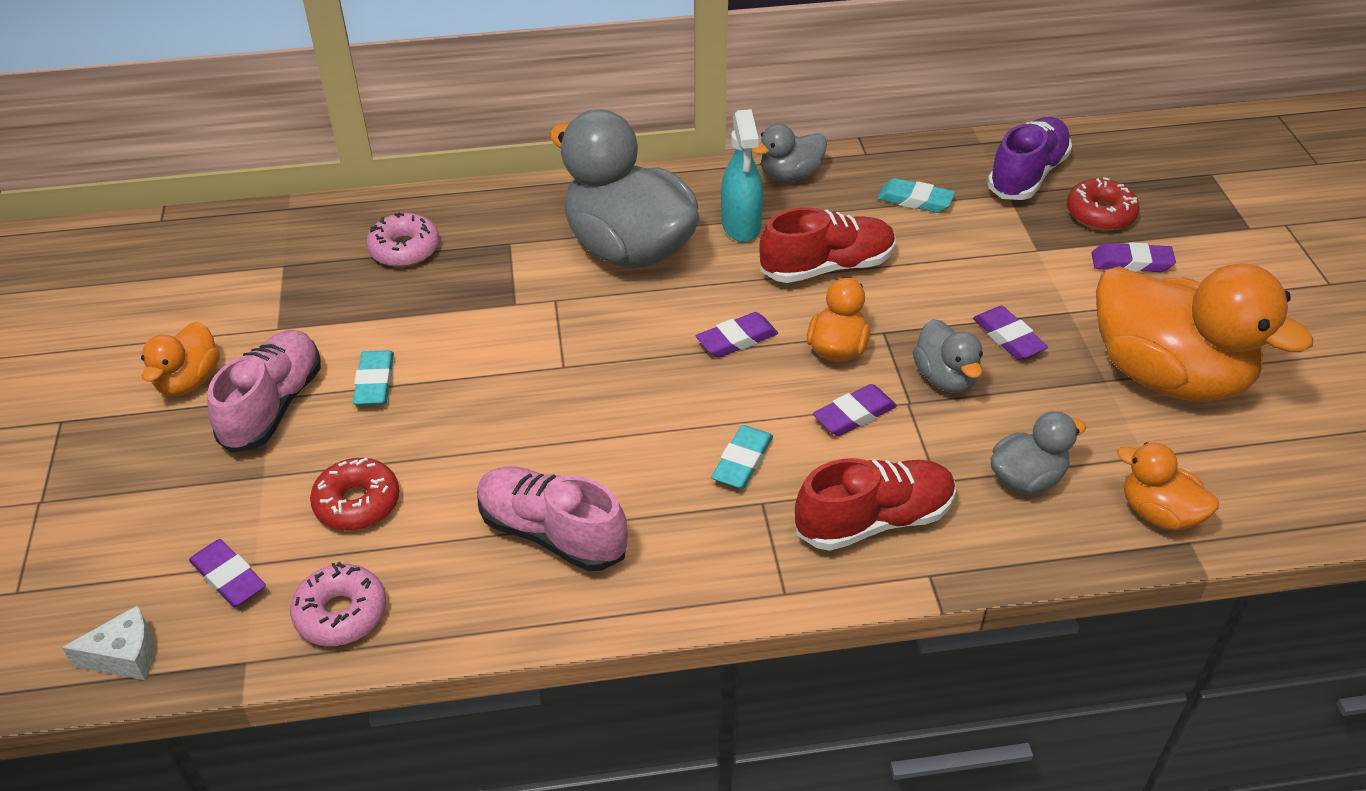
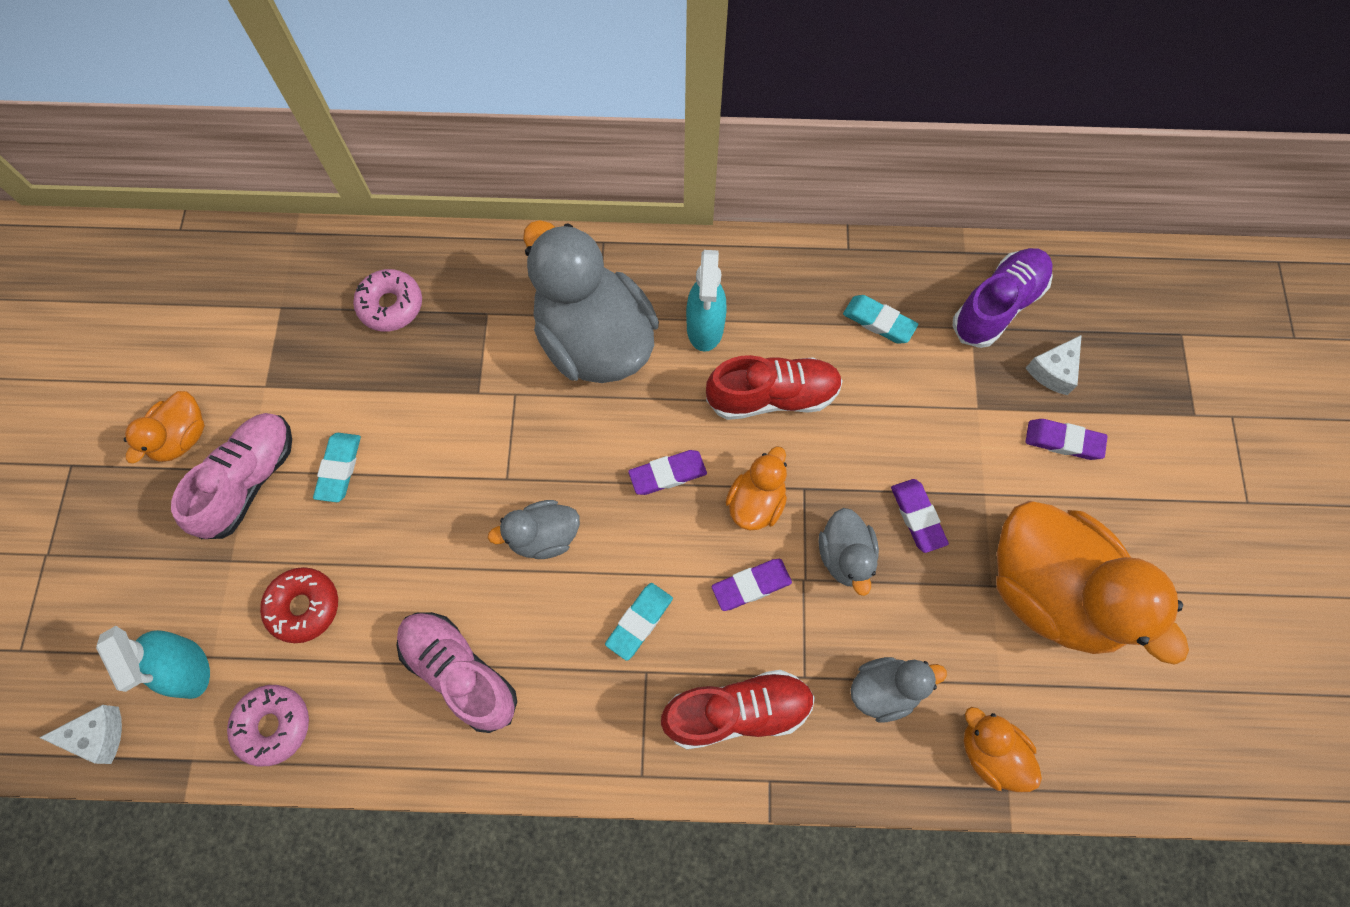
camera: 10 degrees right, 25 degrees up
(229, 577) = (188, 669): purple eraser -> turquoise spray bottle
(790, 175) = (767, 267): grey duck -> grey duck (543, 536)
(1100, 214) = (1053, 371): red donut -> white cheese

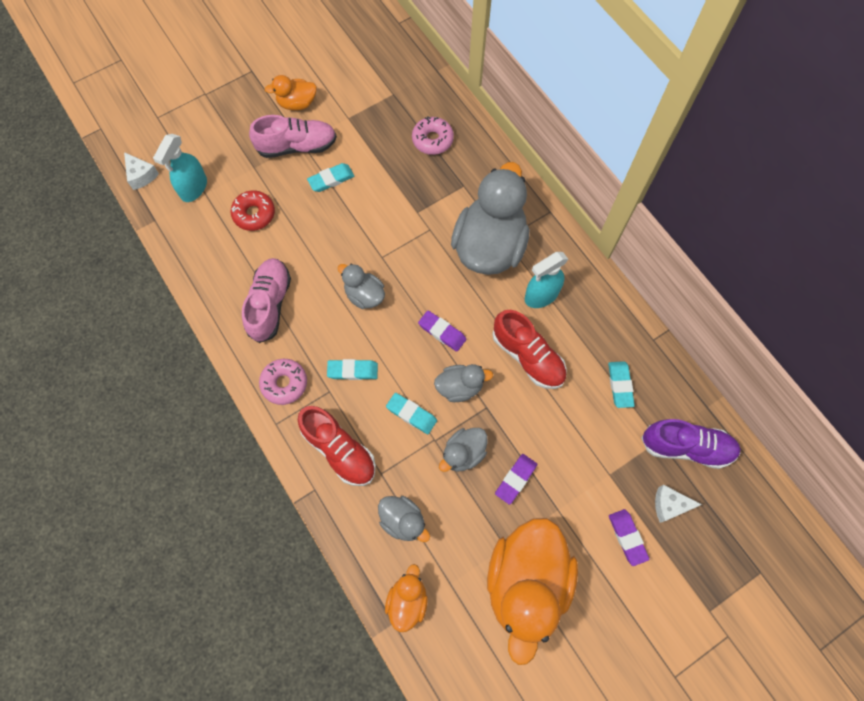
camera: 55 degrees right, 0 degrees up
(273, 725) = (192, 242): pink donut -> pink donut (284, 383)
(751, 585) = (411, 414): purple eraser -> turquoise eraser
(756, 502) = (459, 387): orange duck -> grey duck

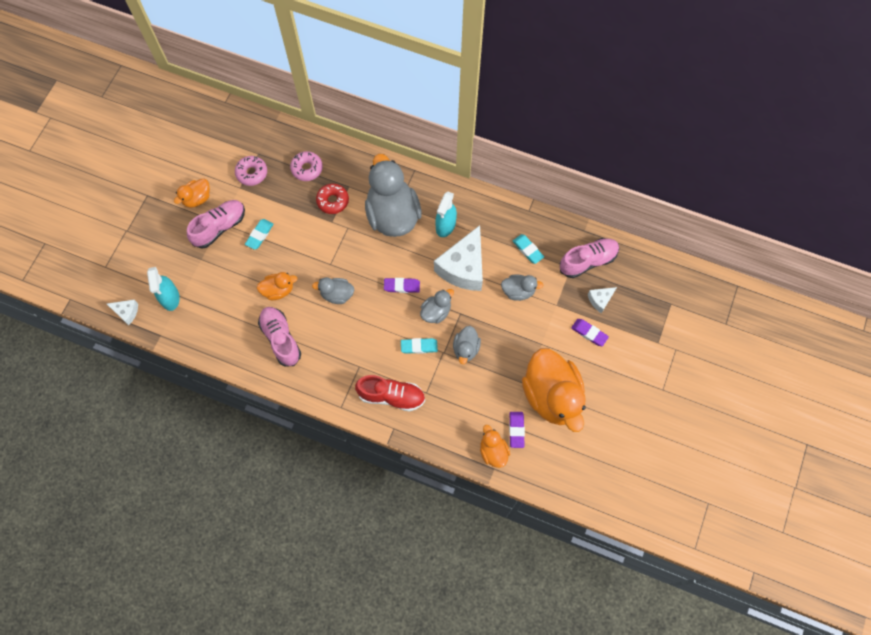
camera: 35 degrees left, 0 degrees up
(254, 214) = (225, 289): red donut -> red donut (333, 201)
(284, 383) = (327, 380): pink donut -> pink donut (252, 173)
(306, 250) = (278, 290): none -> orange duck
(353, 371) = (364, 345): turquoise eraser -> none
(403, 521) = (458, 410): grey duck -> grey duck (518, 291)
(515, 479) = (506, 343): purple eraser -> purple eraser (516, 430)
(528, 357) = (463, 267): red shoe -> white cheese
(686, 447) = (588, 261): purple shoe -> pink shoe

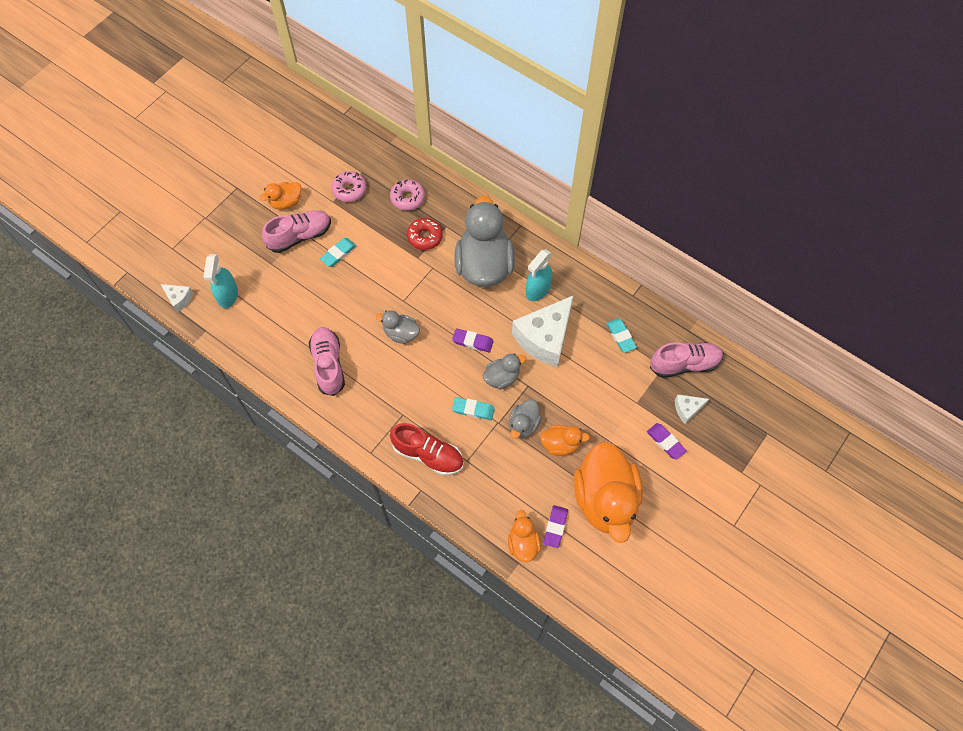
camera: 15 degrees right, 5 degrees down
(278, 290) = (341, 314): orange duck -> orange duck (560, 444)
(518, 291) = (598, 378): grey duck -> none

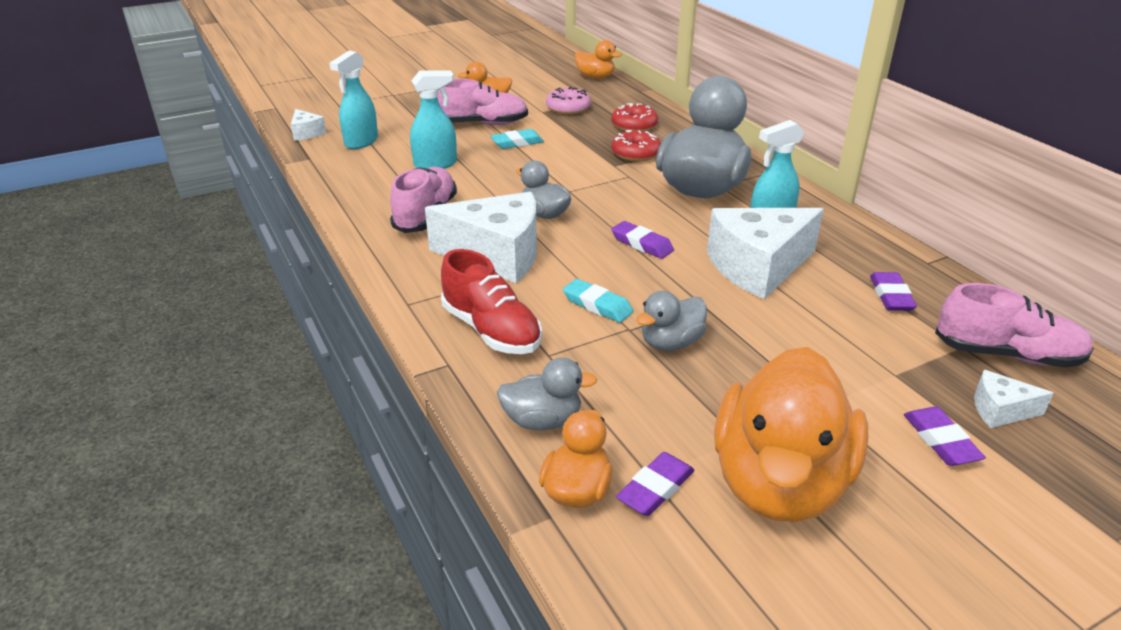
camera: 25 degrees right, 30 degrees down
(299, 303) = (436, 164): none -> turquoise spray bottle
(395, 387) = (497, 255): none -> white cheese
(407, 198) = (634, 125): pink donut -> red donut
(502, 377) = (665, 286): grey duck -> grey duck (542, 420)
(560, 444) = (724, 383): orange duck -> orange duck (595, 77)
(620, 336) = (891, 296): turquoise eraser -> purple eraser

